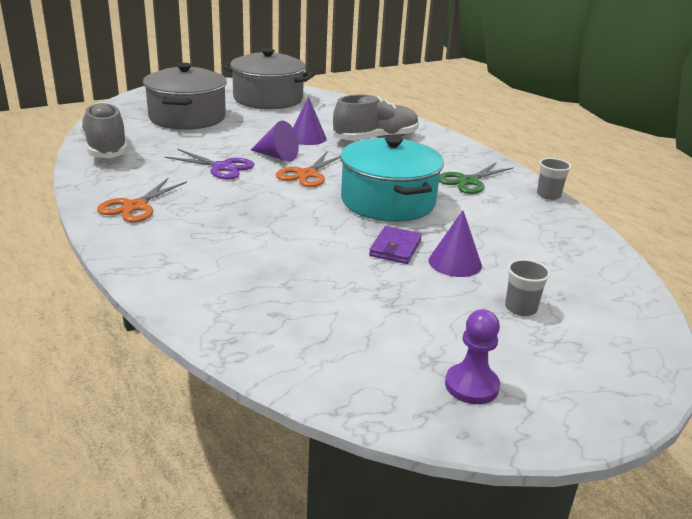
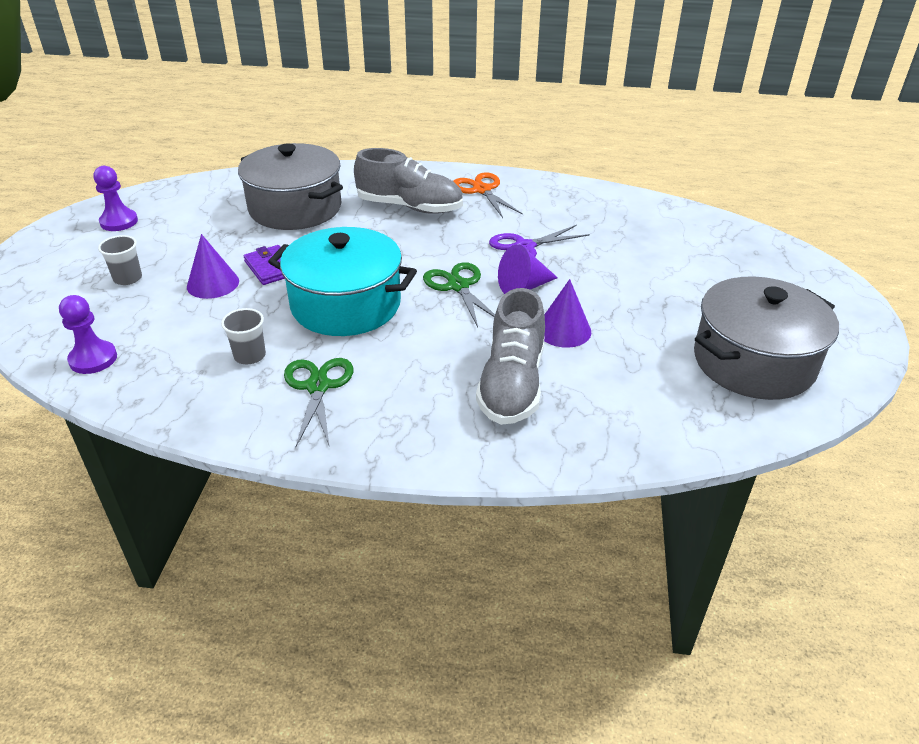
camera: 130 degrees right, 10 degrees up
(106, 148) = (629, 206): grey shoe -> grey shoe (410, 207)
(187, 117) = (700, 272): grey pot -> grey pot (295, 208)
(307, 174) = (458, 286): orange scissors -> green scissors
(548, 195) = (210, 429): grey cup -> grey cup (250, 356)
(596, 262) = (93, 359): none -> purple pawn

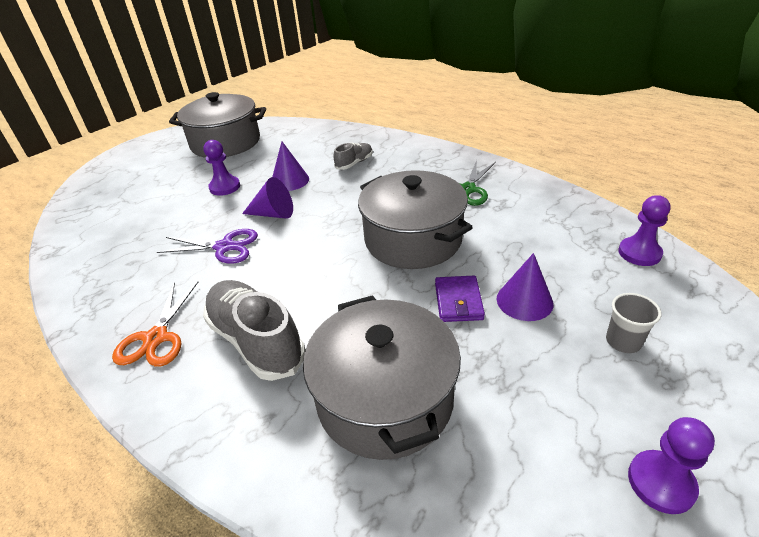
camera: 145 degrees left, 0 degrees up
(250, 356) = (507, 220): grey cup -> none
(346, 305) = (413, 239): turquoise pot -> grey pot
(458, 286) = (315, 229): green scissors -> none
(512, 384) = (354, 163): grey shoe -> grey shoe, size x0.52
(628, 298) = (225, 187): none -> purple pawn

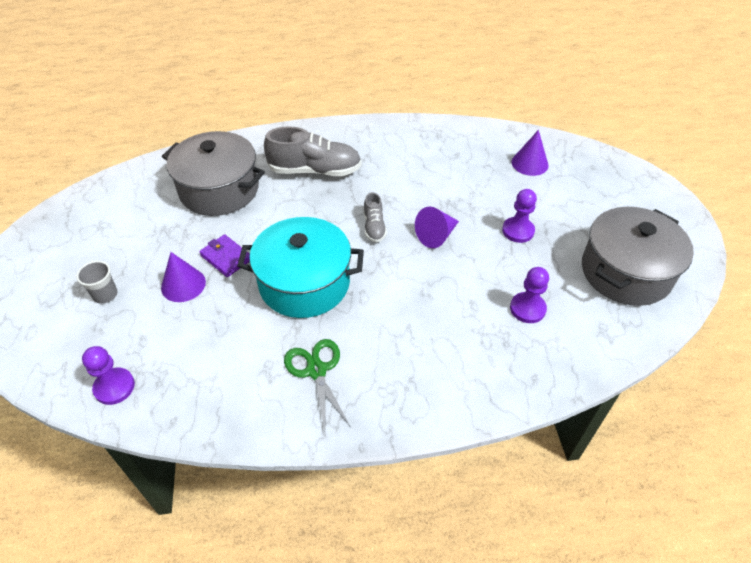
camera: 130 degrees right, 10 degrees up
(156, 338) = (366, 142): orange scissors -> none
(224, 247) = (422, 195): purple scissors -> none
(290, 180) = (482, 272): purple cone -> purple cone (529, 163)
(354, 163) = (464, 332): grey shoe -> grey shoe (374, 227)
(413, 239) = (304, 283): grey pot -> turquoise pot
(661, 483) = (68, 234): purple pawn -> purple pawn (527, 309)

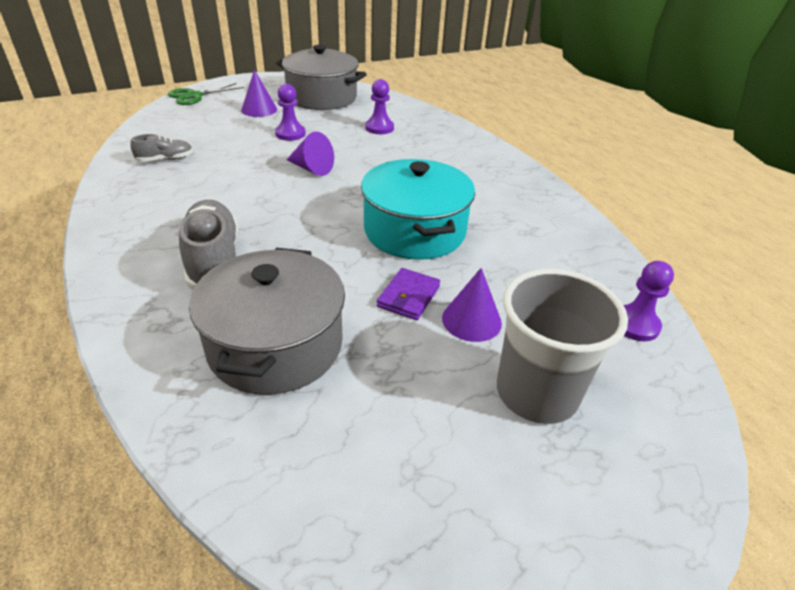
camera: 110 degrees left, 10 degrees down
(105, 295) = (536, 393): grey cup -> grey cup, size x2.21
(316, 370) = (507, 206): green scissors -> green scissors (194, 96)
(374, 227) = (311, 203): grey shoe -> grey shoe (165, 159)
(529, 163) = (187, 132): purple cone -> purple cone (259, 109)

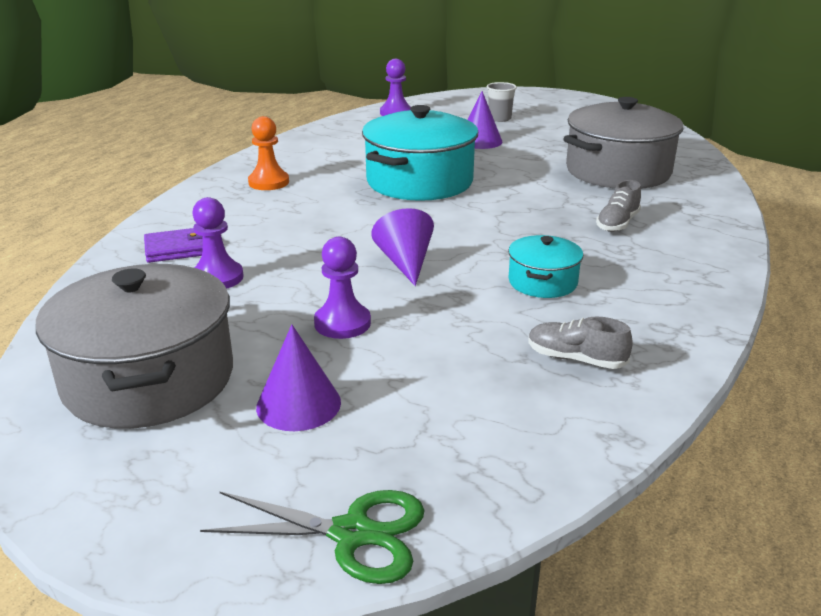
camera: 130 degrees left, 10 degrees down
(214, 261) = (617, 223): grey shoe -> grey shoe, size x0.52
(221, 189) = (542, 282): none -> turquoise pot
(408, 297) = (497, 159): purple wallet -> purple wallet (179, 249)
(494, 181) = (269, 182): none -> orange pawn
(536, 393) = (499, 119): grey cup -> grey cup, size x0.45

